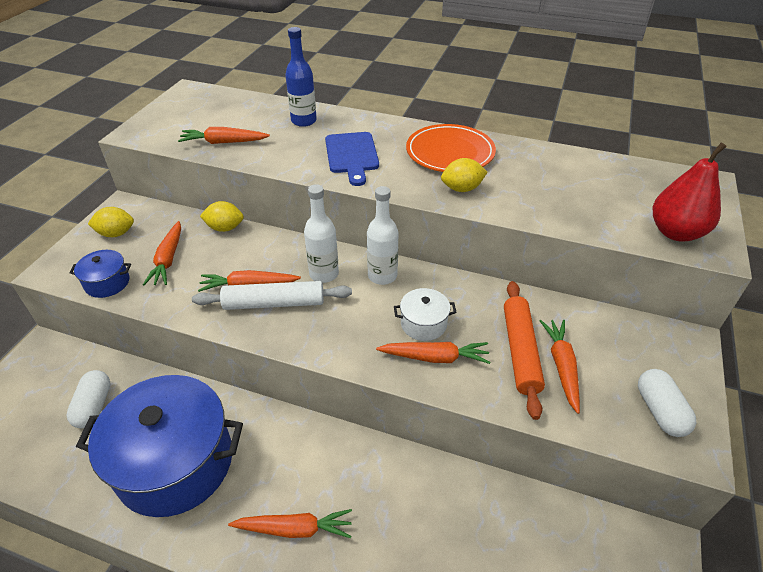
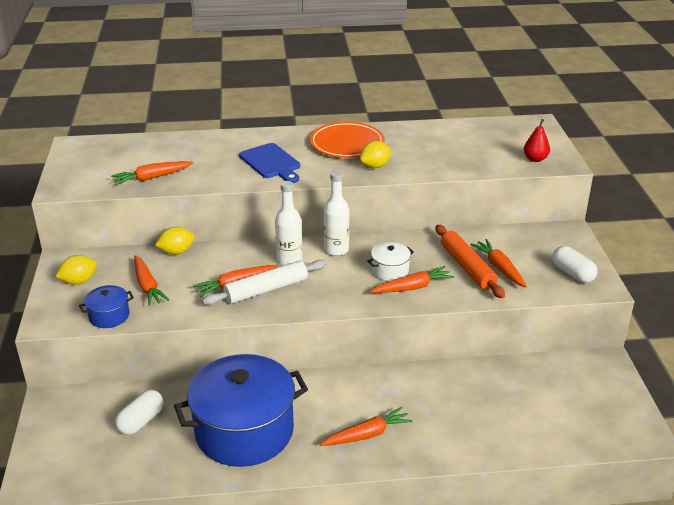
camera: 25 degrees left, 10 degrees down
(94, 406) = (141, 421): white capsule -> white capsule turned 60 degrees clockwise
(304, 121) = (207, 146): blue bottle -> none
(675, 232) = (535, 159): red pear -> red pear, size x0.59

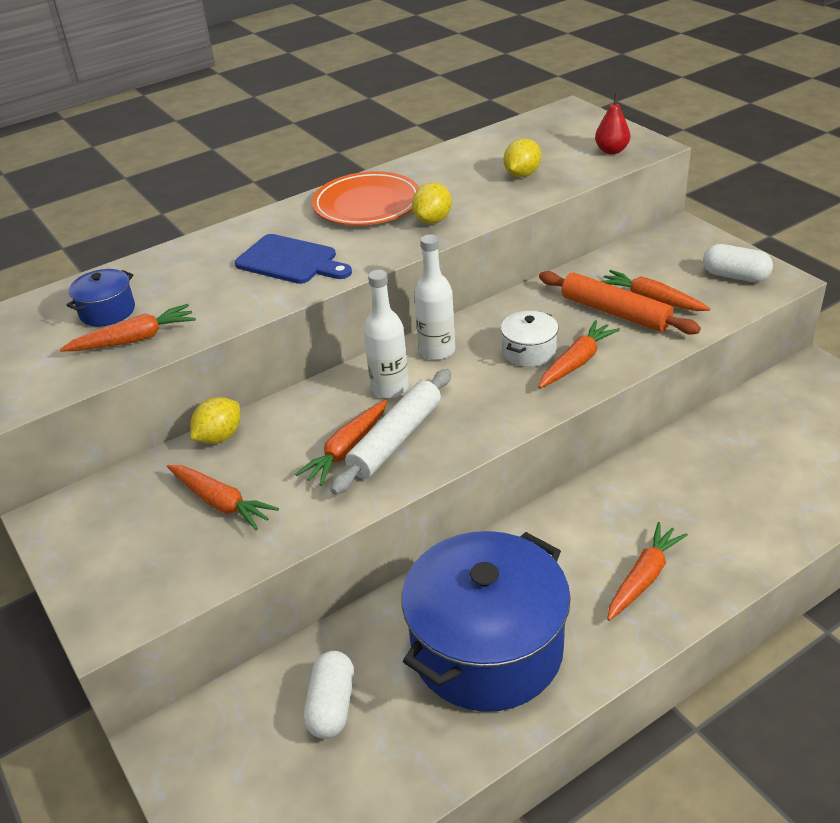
camera: 25 degrees left, 5 degrees up
(79, 281) = (106, 539): yellow lemon -> yellow lemon (522, 174)
(109, 316) = (201, 571): blue pot -> blue pot (107, 311)
(152, 178) = (134, 339): orange carrot -> orange carrot turned 150 degrees counterclockwise

